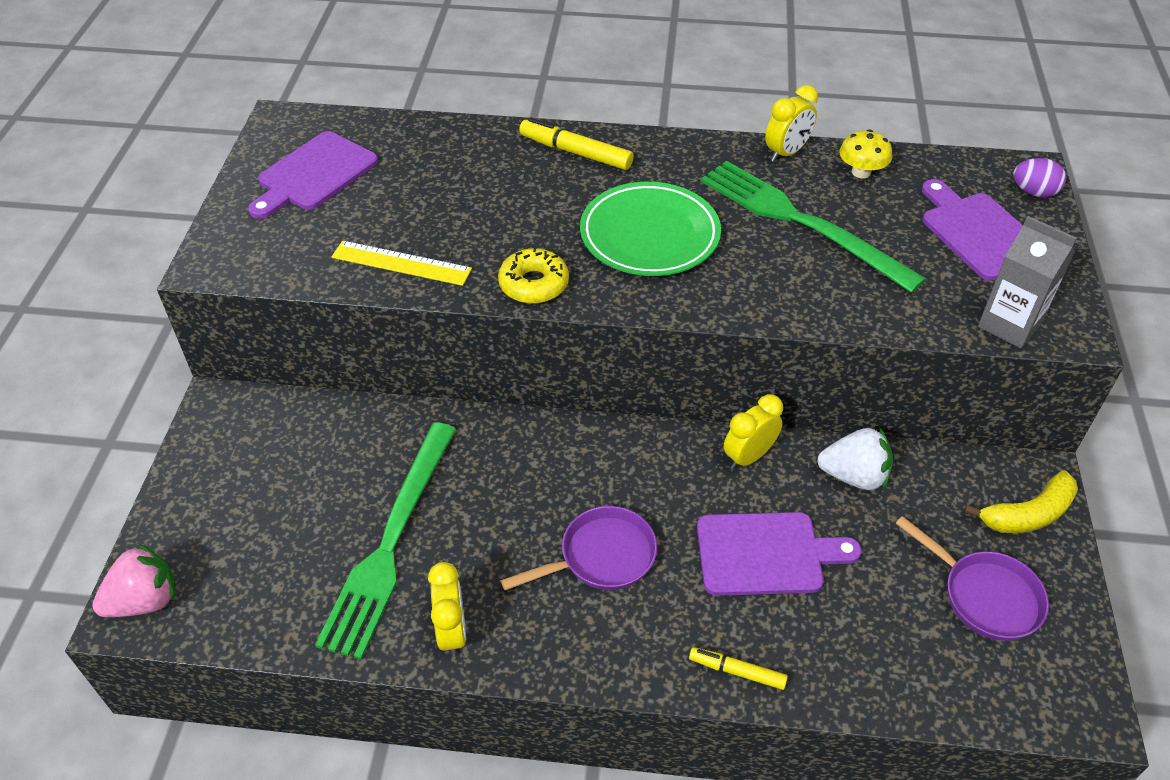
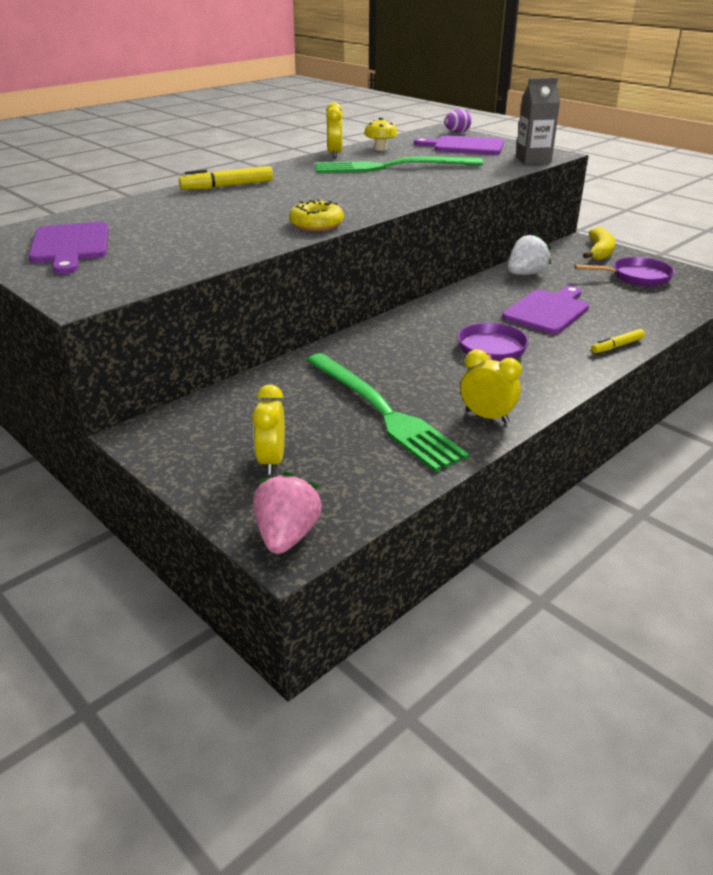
camera: 50 degrees left, 15 degrees down
(401, 263) = (221, 248): yellow ruler -> none
(649, 235) = (334, 192): green plate -> none
(748, 456) = (476, 290): yellow clock -> yellow clock (271, 461)

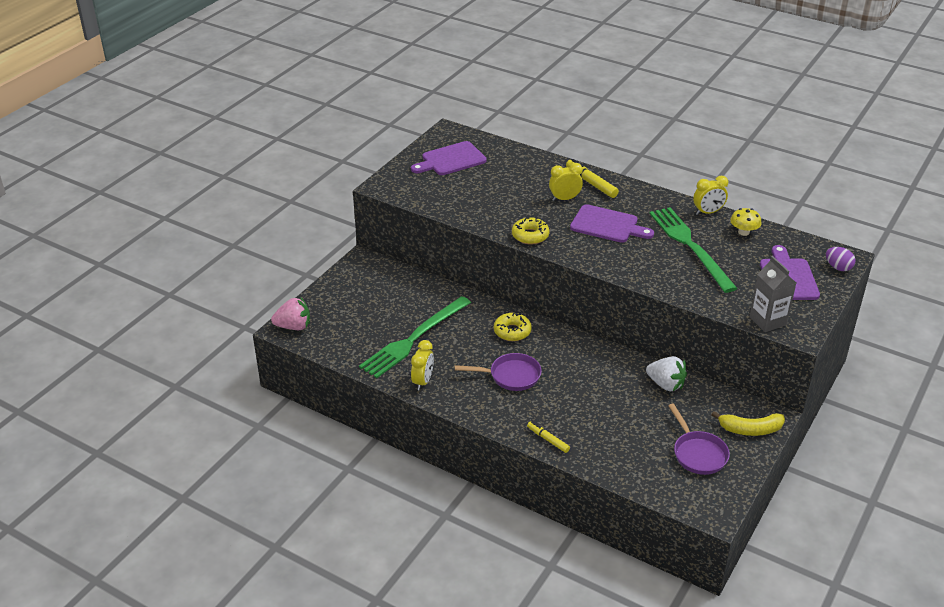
camera: 75 degrees right, 5 degrees up
(271, 461) = (352, 308): yellow clock -> yellow clock (564, 199)
(399, 338) = (512, 331): none -> yellow donut
(548, 311) = (595, 401): purple cutting board -> purple cutting board (607, 225)

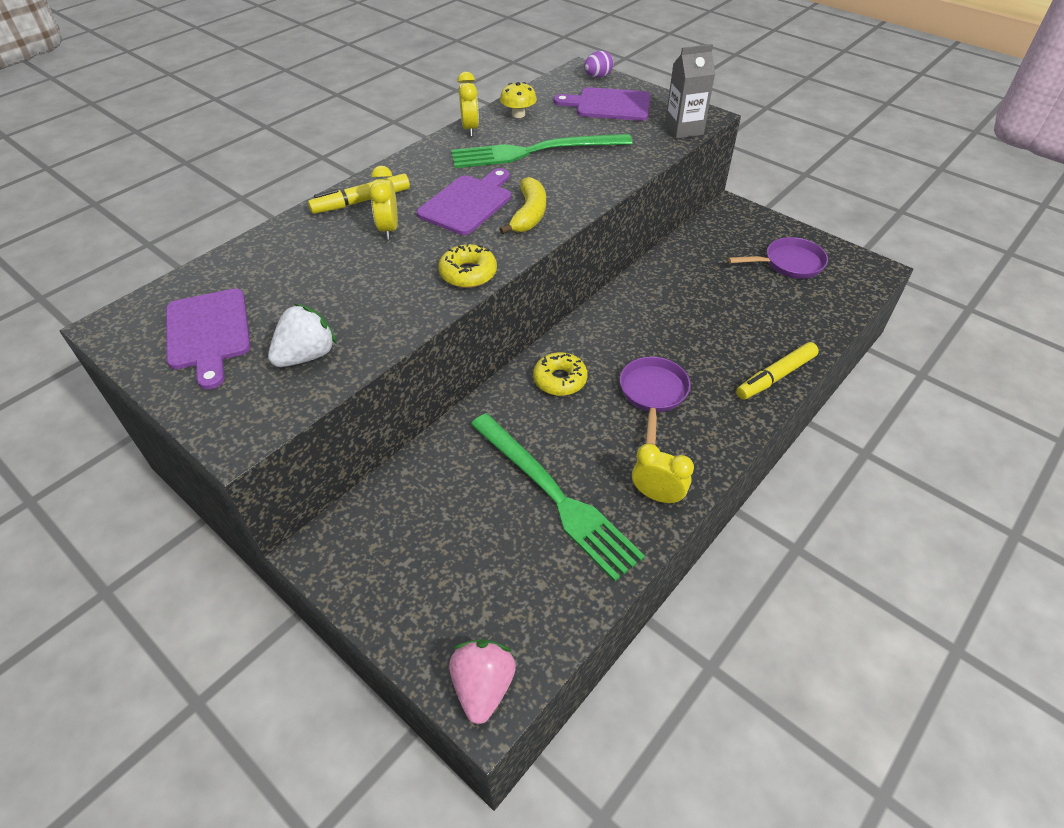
camera: 80 degrees left, 10 degrees up
(548, 440) = (775, 377): yellow marker -> yellow marker, size x1.60
(666, 384) = (678, 265): white strawberry -> white strawberry (307, 356)
(750, 429) = (750, 223): yellow banana -> yellow banana (529, 214)

